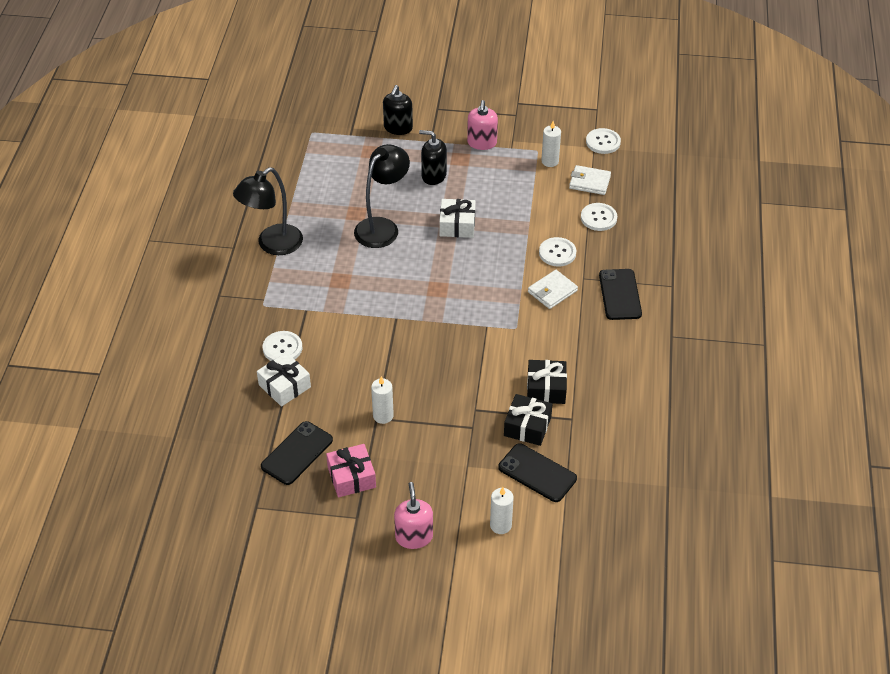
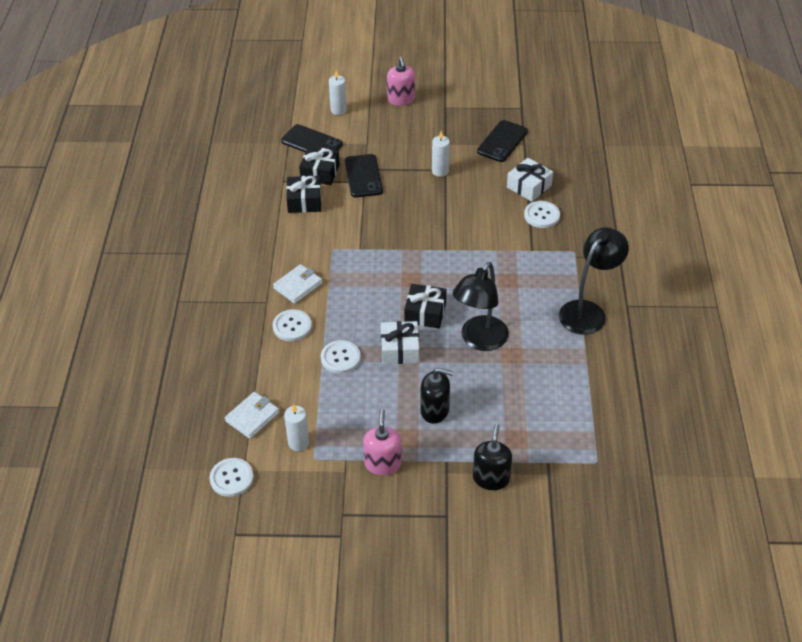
camera: 175 degrees right, 0 degrees up
(351, 477) = (455, 130): pink gift -> none
(428, 255) = (425, 313): none -> black gift
(589, 182) = (252, 417): white wallet -> white wallet turned 60 degrees counterclockwise
(598, 218) = (245, 371): white button -> white button (340, 358)
(620, 294) = (231, 288): black phone -> black phone (363, 176)

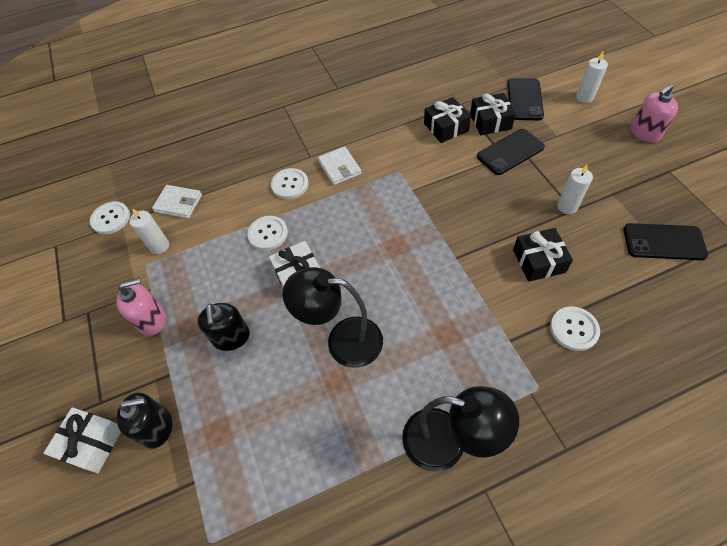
camera: 70 degrees right, 10 degrees up
(298, 286) = (339, 168): white wallet -> white wallet turned 45 degrees clockwise
(425, 313) = (357, 276): black gift -> black gift (538, 261)
(529, 186) = (612, 297): white gift -> white gift (92, 443)

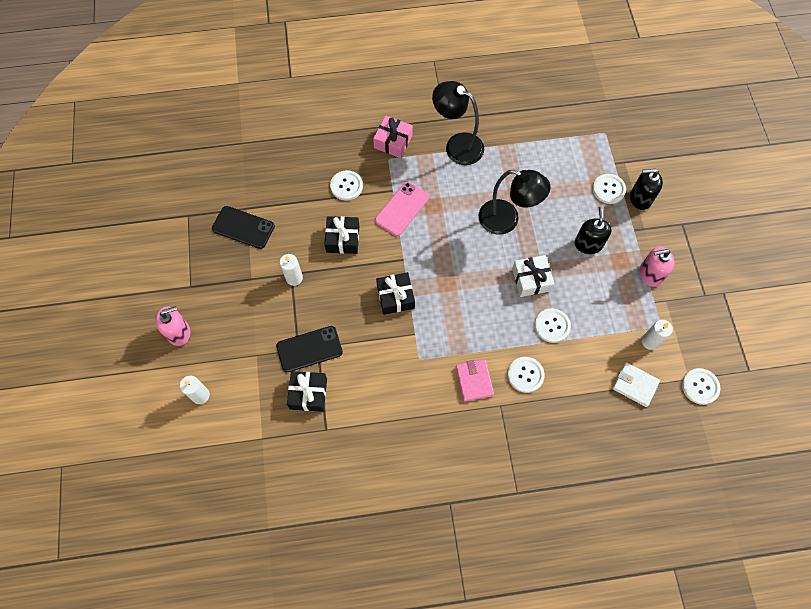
camera: 170 degrees left, 10 degrees up
(92, 443) = (683, 200): white gift -> none
(203, 429) = (608, 189): none -> white button
(339, 168) = (474, 381): white wallet -> pink wallet
(446, 127) = (355, 400): black gift -> black gift (395, 297)
(485, 318) = (402, 209): none -> pink phone
(524, 99) = (259, 413): black phone -> none
(547, 420) = (393, 141): none -> pink gift

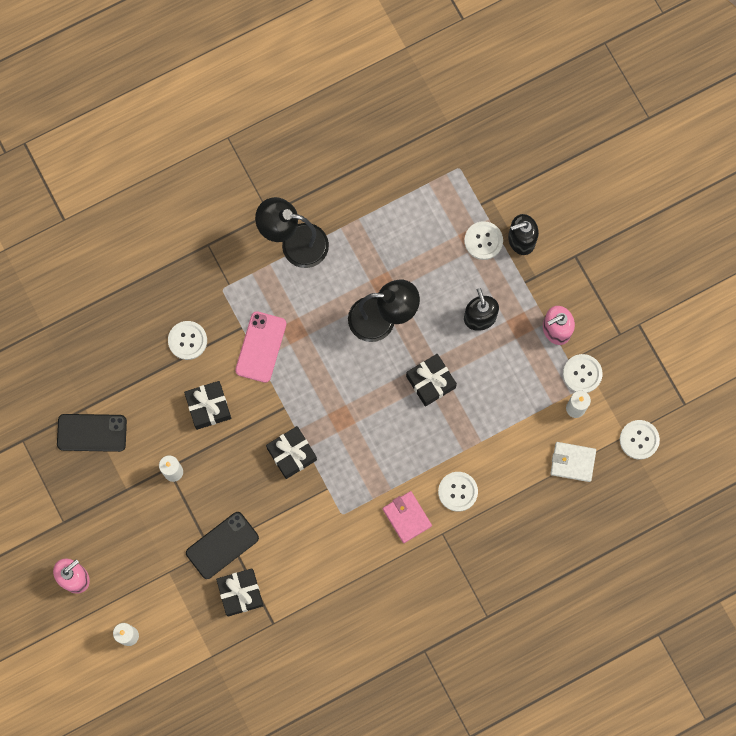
camera: 20 degrees left, 10 degrees up
(393, 141) = (219, 265): pink gift -> none
(531, 280) = (430, 382): white gift -> black gift
(552, 326) = (469, 427): white button -> white button (582, 374)

